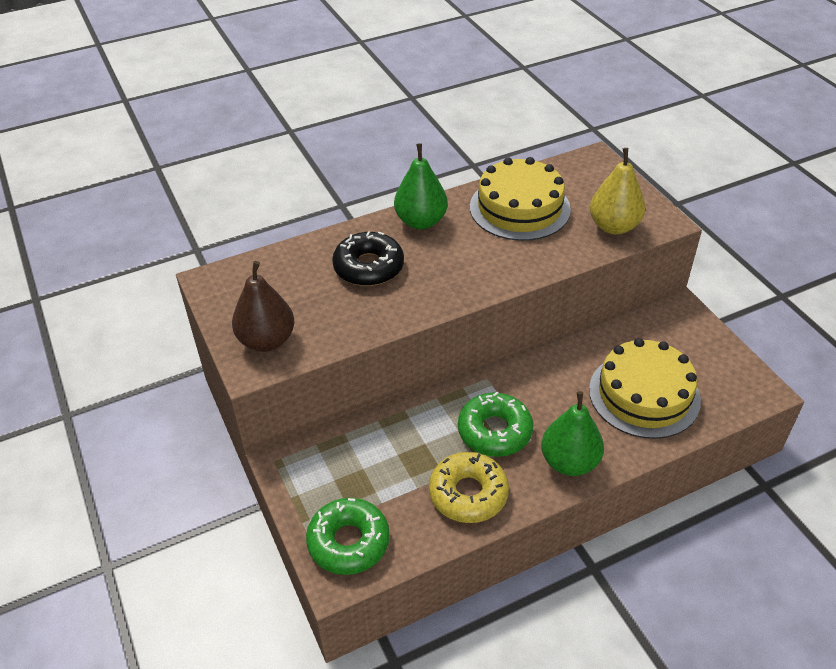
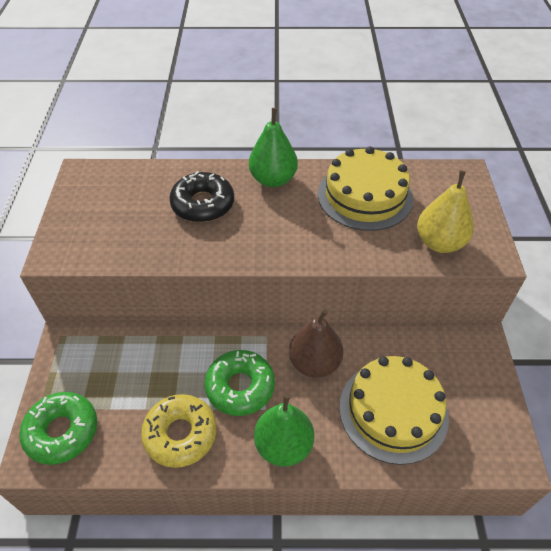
camera: 25 degrees right, 5 degrees up
(267, 341) = (81, 237): brown pear -> brown pear (314, 363)

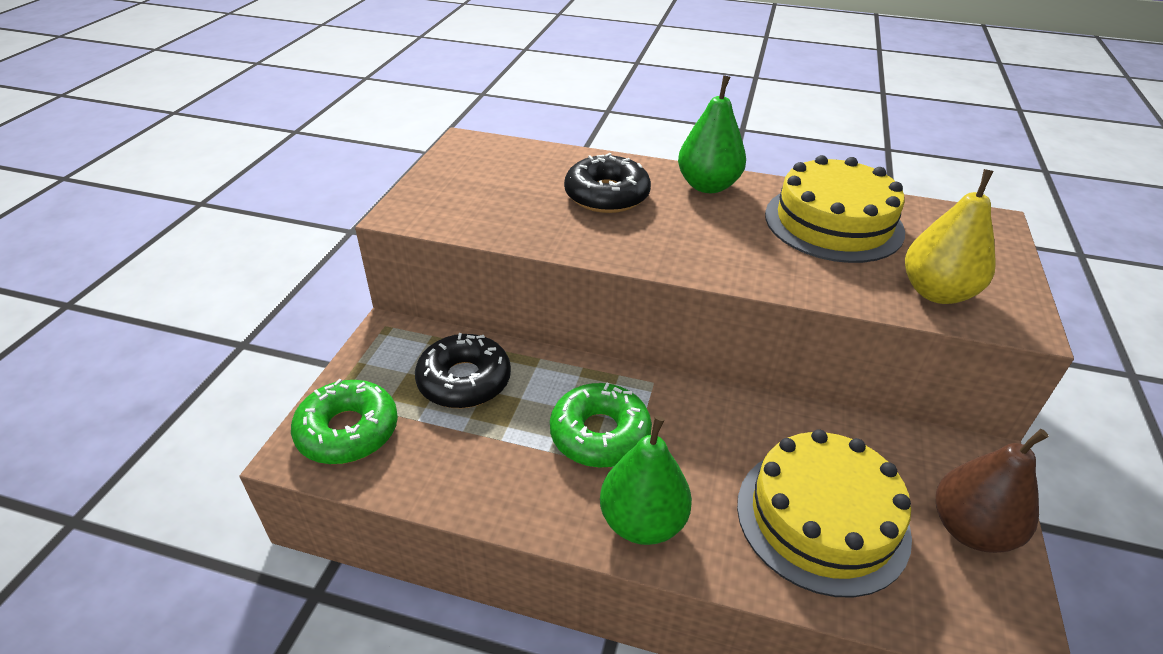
camera: 15 degrees right, 10 degrees down
(134, 368) = (464, 380): none -> black donut
(180, 434) = (500, 472): yellow donut -> none
(314, 363) = (714, 429): brown pear -> brown pear (970, 529)

